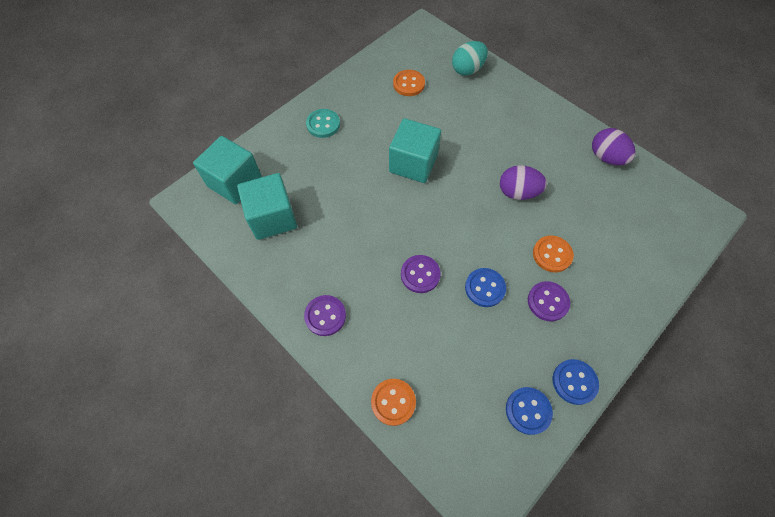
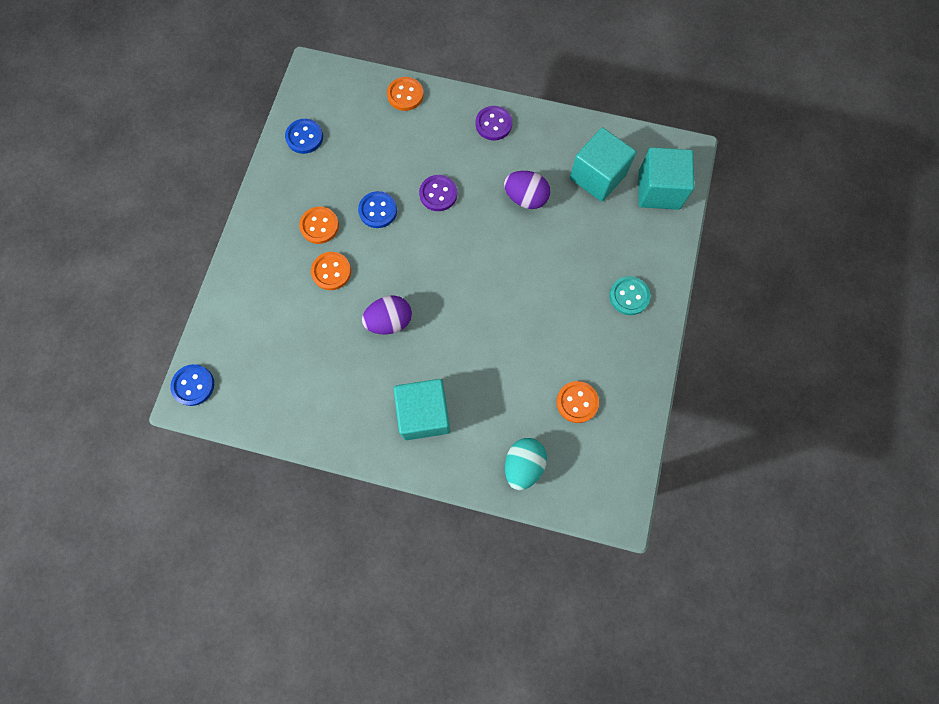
camera: 150 degrees right, 10 degrees up
(413, 163) = (509, 299): turquoise cube -> turquoise cube (424, 414)
(547, 302) = (319, 226): purple button -> orange button
(574, 382) = (276, 174): blue button -> blue button (193, 385)
(606, 157) = (313, 416): purple egg -> purple egg (525, 198)

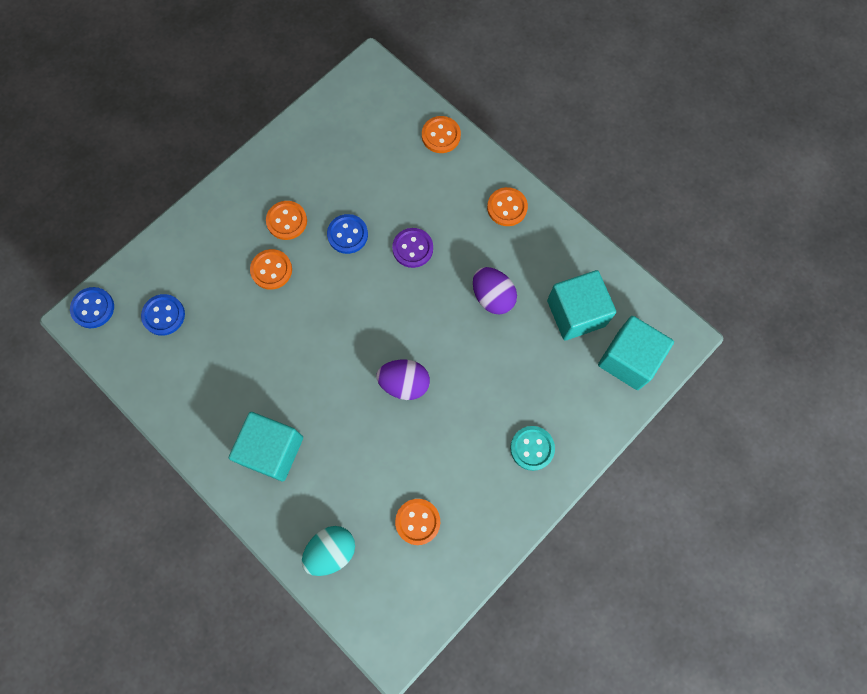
camera: 30 degrees right, 0 degrees up
(304, 137) = (324, 129): blue button -> blue button (164, 315)
(389, 321) = (294, 346): purple egg -> purple egg (404, 383)
(493, 124) = (507, 207): purple button -> orange button

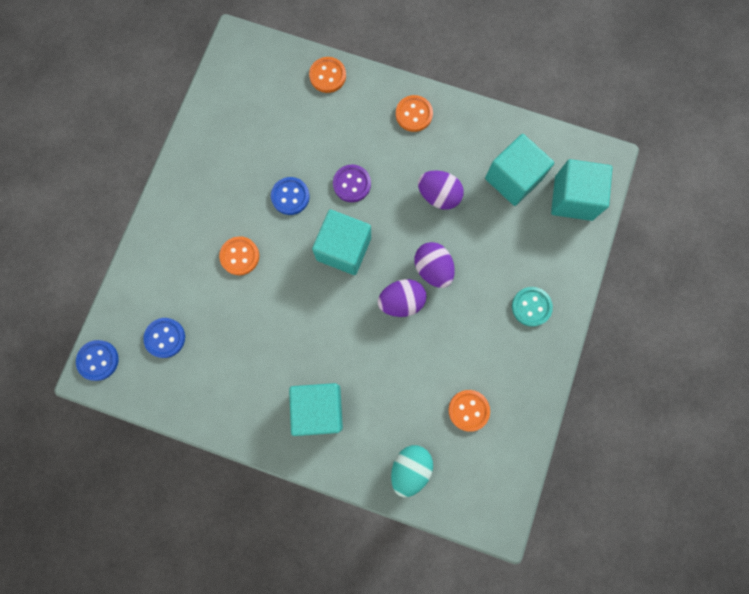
camera: 25 degrees left, 5 degrees up
(287, 221) = (231, 208): orange button -> none
(373, 307) = (343, 249): none -> turquoise cube
(451, 366) = (433, 269): none -> purple egg

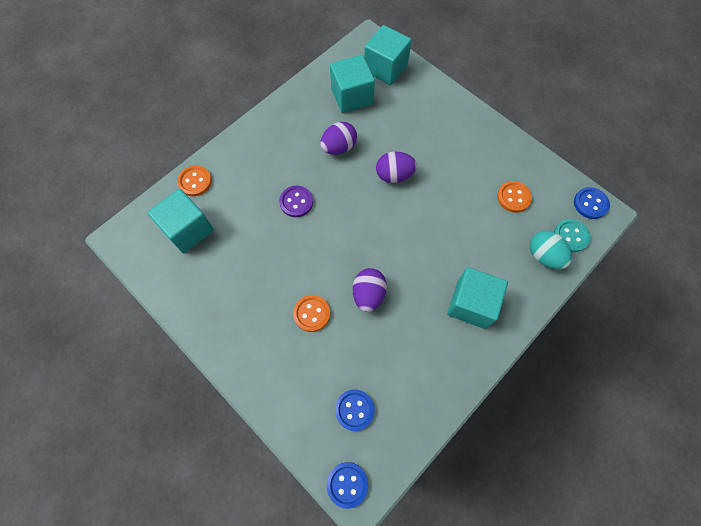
camera: 65 degrees left, 10 degrees down
(290, 196) = (281, 252): blue button -> blue button (590, 204)
(343, 249) = (347, 230): turquoise cube -> turquoise cube (188, 229)
(401, 301) = (410, 207): purple egg -> purple egg (368, 294)
(414, 114) = (265, 136): orange button -> none
(531, 307) = (452, 126): turquoise button -> turquoise button (570, 236)

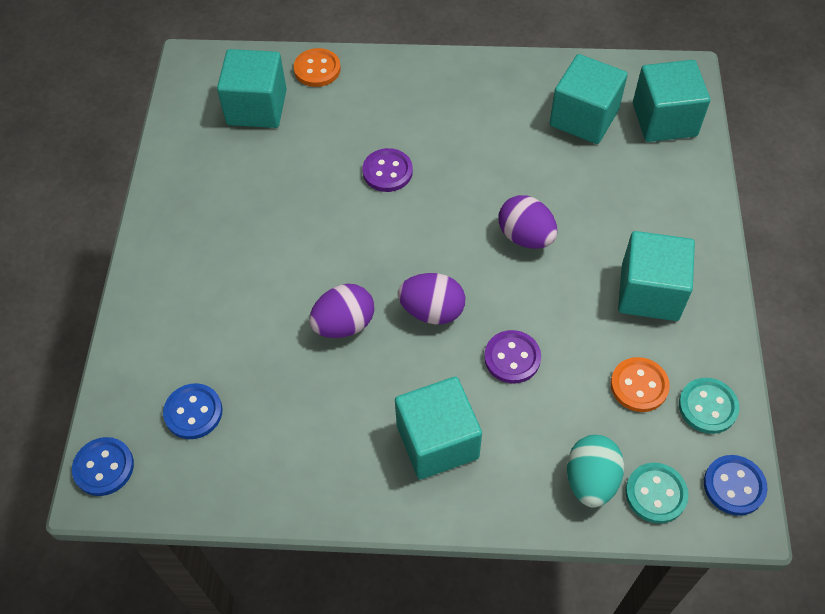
camera: 50 degrees right, 10 degrees down
(312, 313) = (268, 287): orange button -> none
(339, 147) = (501, 157): purple egg -> purple egg (432, 311)
(455, 235) = (512, 358): none -> purple button
(470, 152) = (649, 292): none -> turquoise cube
(546, 180) = (707, 407): none -> turquoise button

